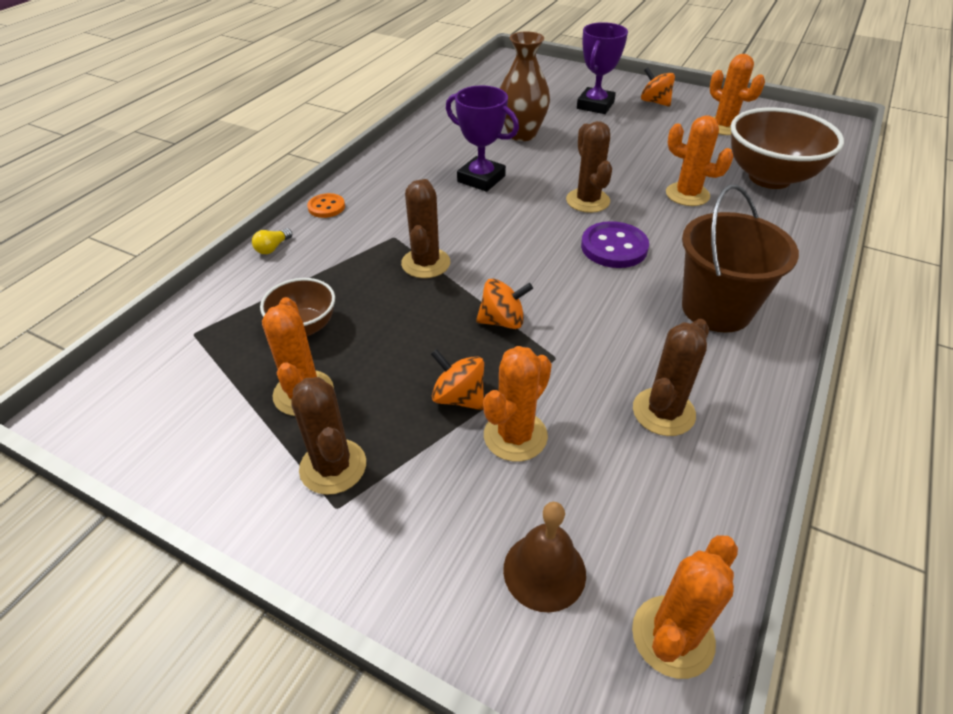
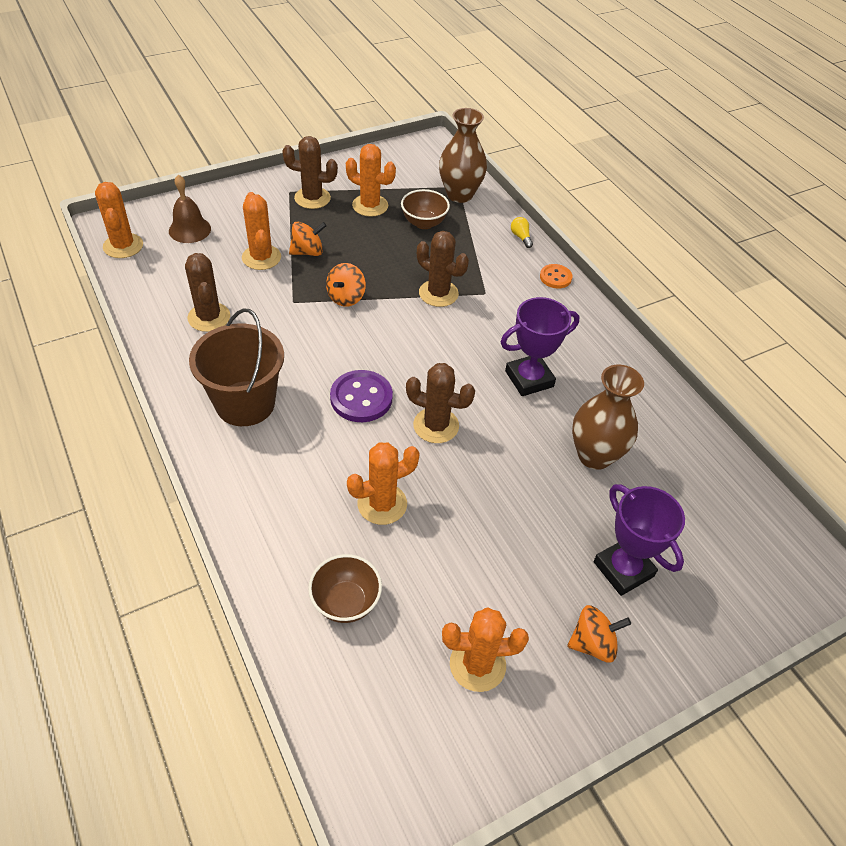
camera: 120 degrees right, 5 degrees up
(213, 324) = (459, 194): none -> brown vase
(769, 178) = (346, 602): brown bowl -> brown bowl, size x0.54

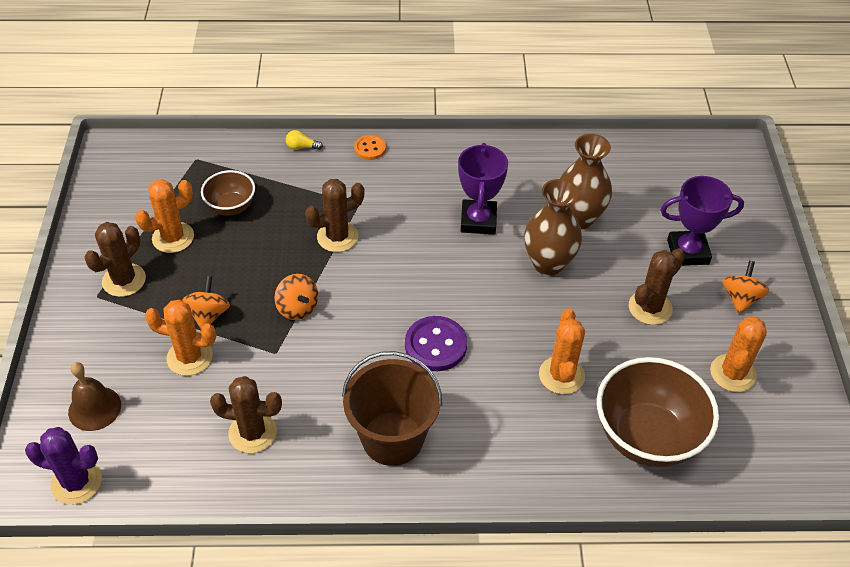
camera: 60 degrees left, 0 degrees up
(123, 246) = (76, 482): orange cactus -> purple cactus
(346, 602) = (647, 437): brown bowl -> brown bowl, size x1.86
(436, 425) = (496, 305): brown cactus -> brown cactus (650, 308)
(459, 194) = (209, 163): brown vase -> brown vase (548, 263)

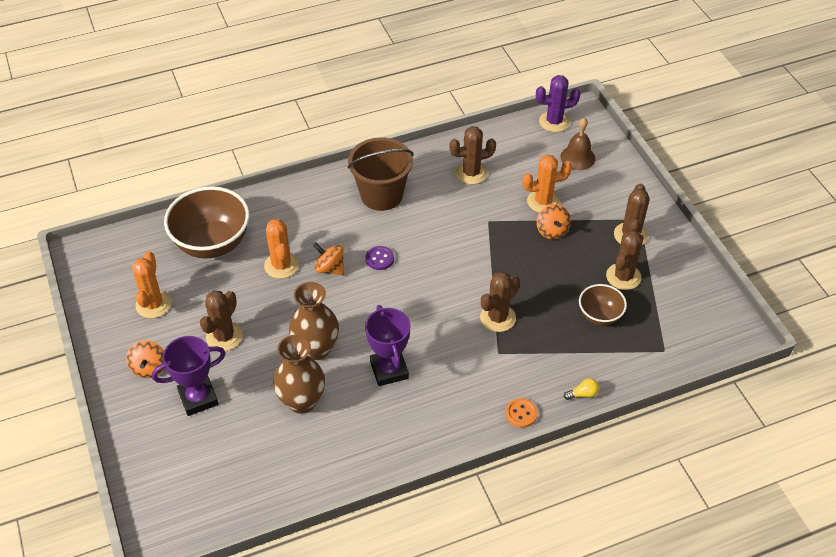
camera: 160 degrees right, 0 degrees up
(173, 237) = (623, 276): orange cactus -> brown cactus
(297, 308) = (493, 254): orange spinning top -> orange spinning top (330, 268)
(435, 345) = (379, 259): purple button -> purple button, size x0.60

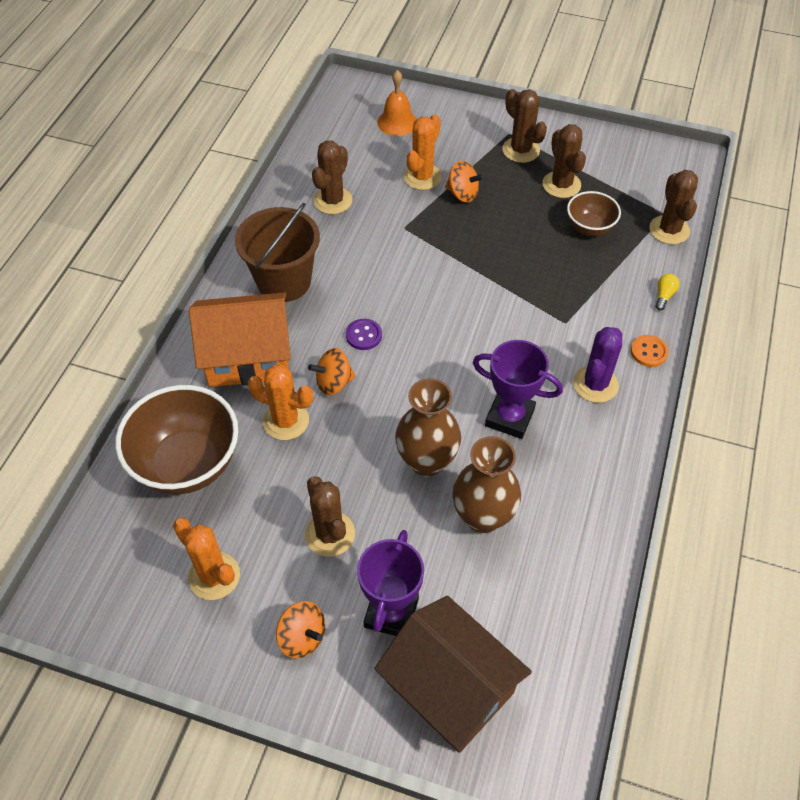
camera: 50 degrees left, 5 degrees up
(174, 456) = (450, 687): none -> brown house
(309, 218) = (248, 356): none -> orange house
(498, 318) = (525, 296): brown cactus -> brown cactus (669, 230)
(554, 122) = (338, 108): purple cactus -> purple cactus (595, 384)
(577, 157) = (397, 122): brown bell -> orange bell

